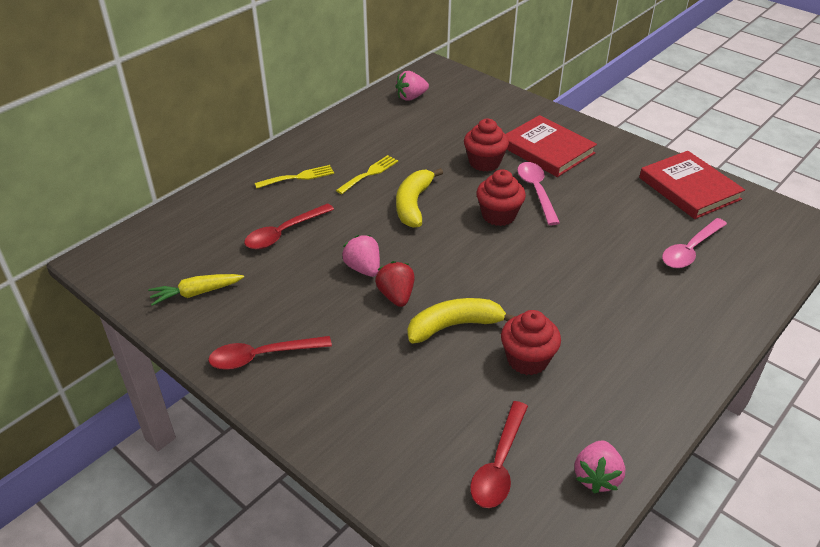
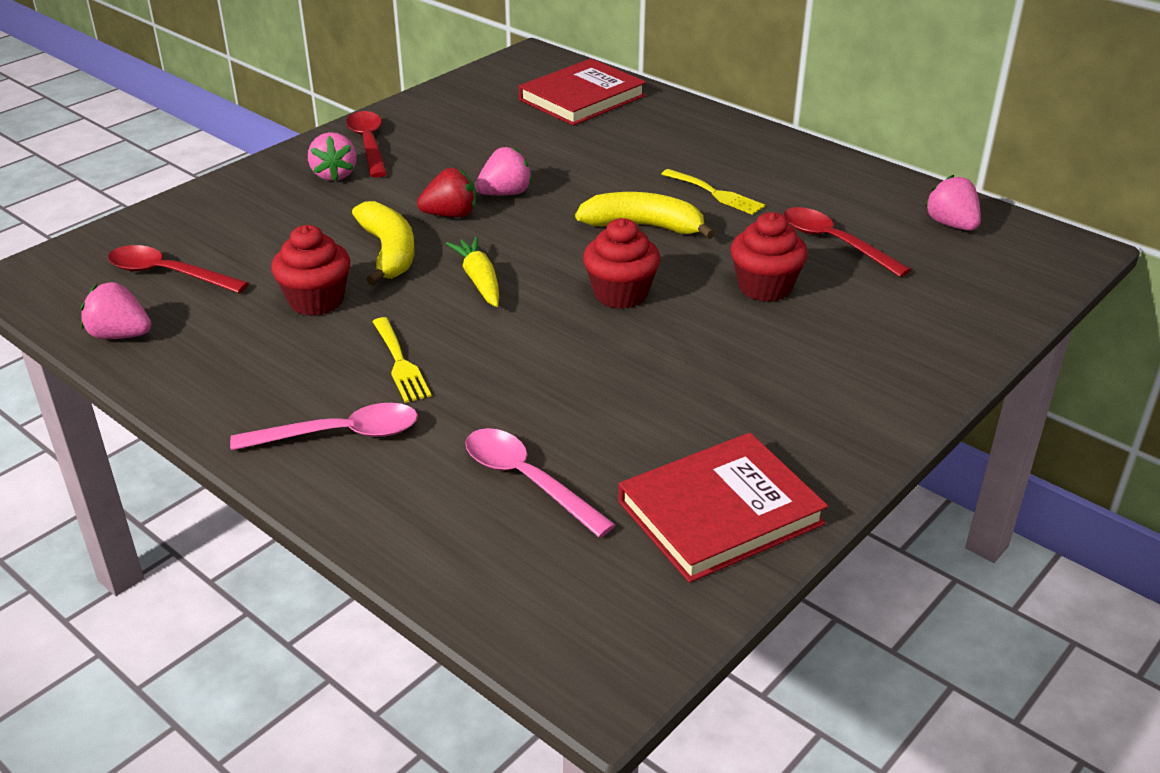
camera: 90 degrees right, 5 degrees down
(196, 293) = (473, 105): yellow carrot -> yellow carrot (479, 280)
(283, 233) = (577, 143): red spoon -> red spoon (833, 242)
(298, 177) = (699, 146): yellow fork -> yellow fork (400, 363)
(321, 373) = (334, 175): none -> pink strawberry
(536, 191) = (689, 332): pink spoon -> pink spoon (341, 434)
(547, 150) = (820, 352): red book -> red book (582, 98)

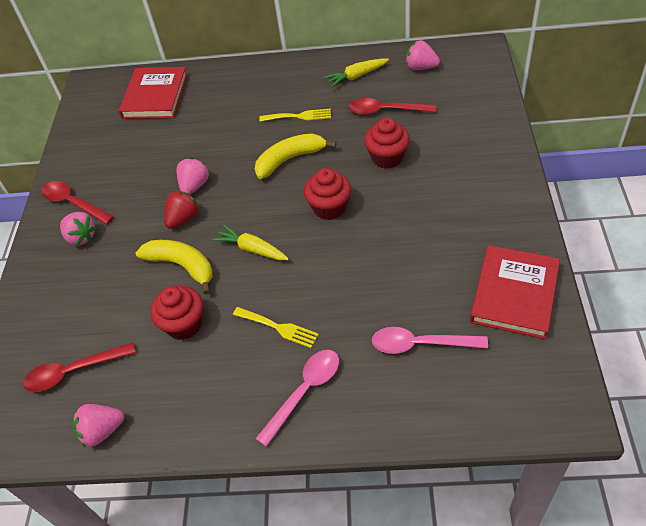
camera: 35 degrees left, 15 degrees up
(848, 192) = (356, 76): none -> yellow carrot

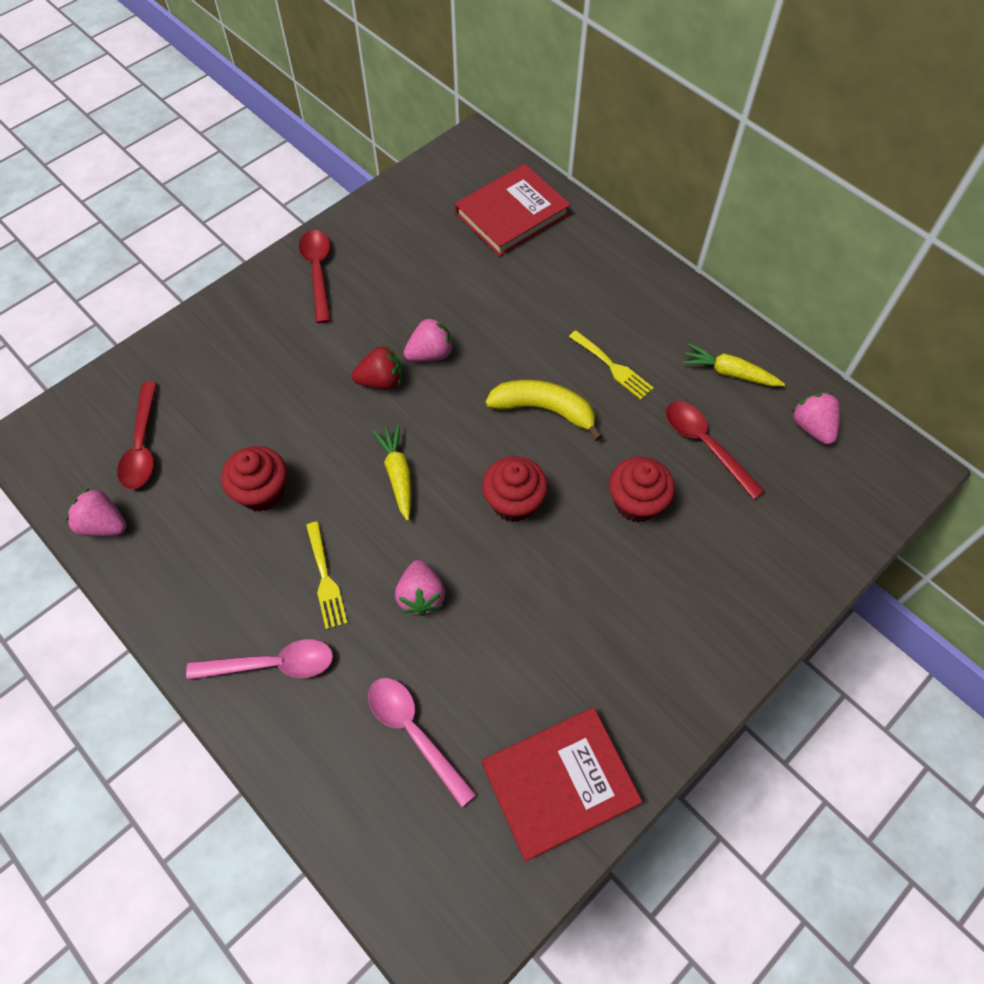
camera: 40 degrees right, 10 degrees up
(73, 372) = (142, 446): red spoon -> red spoon turned 120 degrees counterclockwise
(81, 237) = (286, 316): pink strawberry -> pink strawberry (421, 596)
(182, 266) = (325, 430): yellow banana -> none

